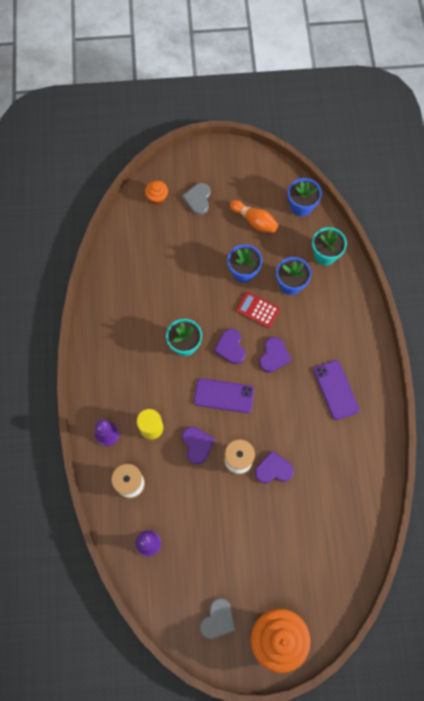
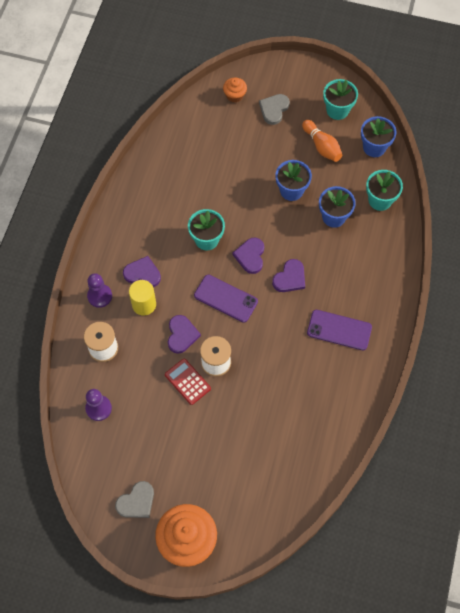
camera: 20 degrees right, 5 degrees down
(255, 182) = (337, 110): none -> turquoise flower pot
(257, 310) = (291, 230): red calculator -> red calculator (187, 382)
(273, 469) = (247, 383): purple heart -> purple heart (142, 273)
(335, 390) = (339, 330): purple phone -> purple phone turned 75 degrees counterclockwise

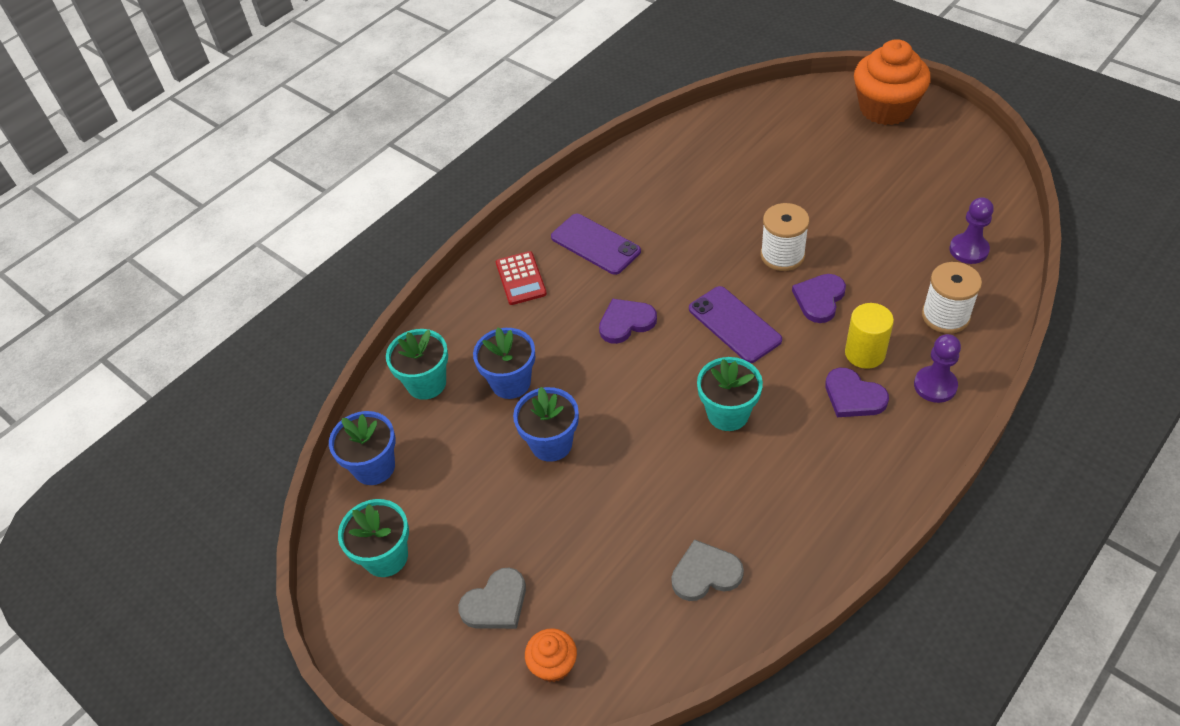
camera: 150 degrees left, 15 degrees down
(136, 502) = (939, 151): grey heart -> grey heart (705, 573)
(187, 382) = (831, 245): red calculator -> red calculator (521, 278)
(250, 256) = (669, 368): purple heart -> none
(322, 146) = (456, 500): orange bowling pin -> none

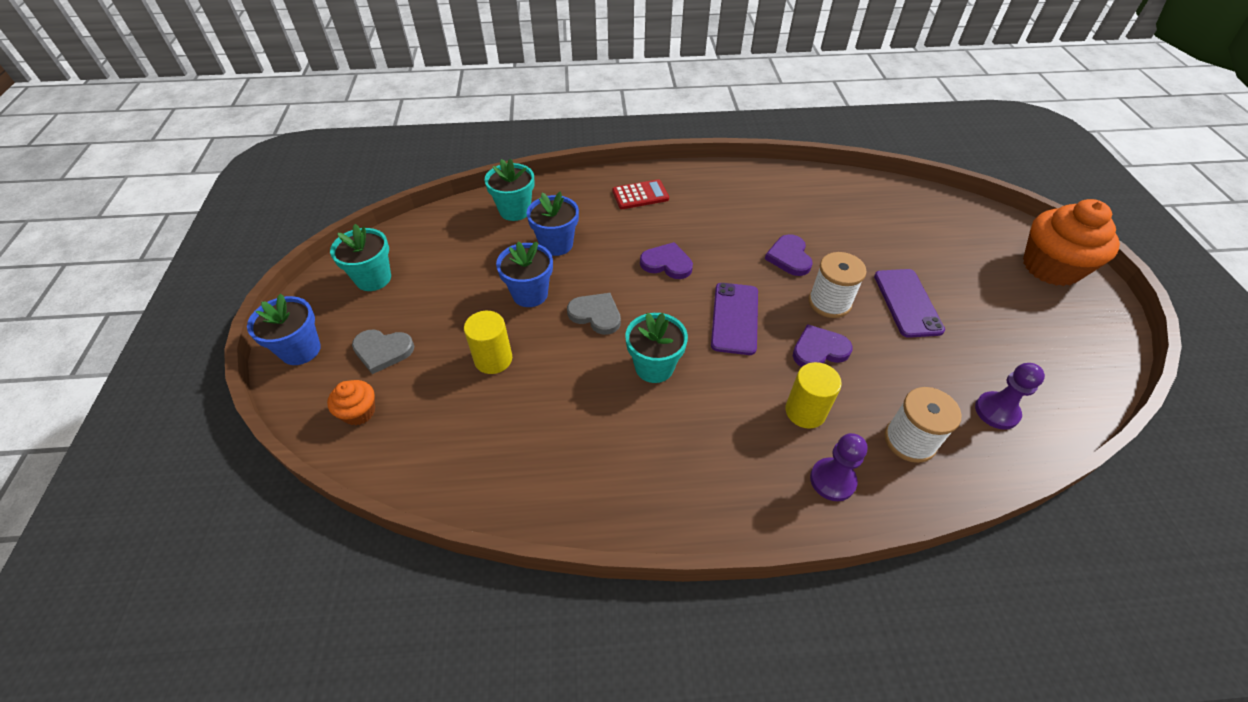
camera: 40 degrees right, 0 degrees up
(374, 467) = (432, 231): blue flower pot -> blue flower pot (300, 350)
(521, 278) = (640, 195): red calculator -> red calculator turned 135 degrees counterclockwise
(595, 244) = (710, 207): purple phone -> purple phone (907, 303)
(599, 521) = (493, 359): none -> yellow cylinder
(705, 573) = (505, 447): grey heart -> grey heart (596, 315)
(853, 396) = (756, 432): purple heart -> purple heart (789, 257)

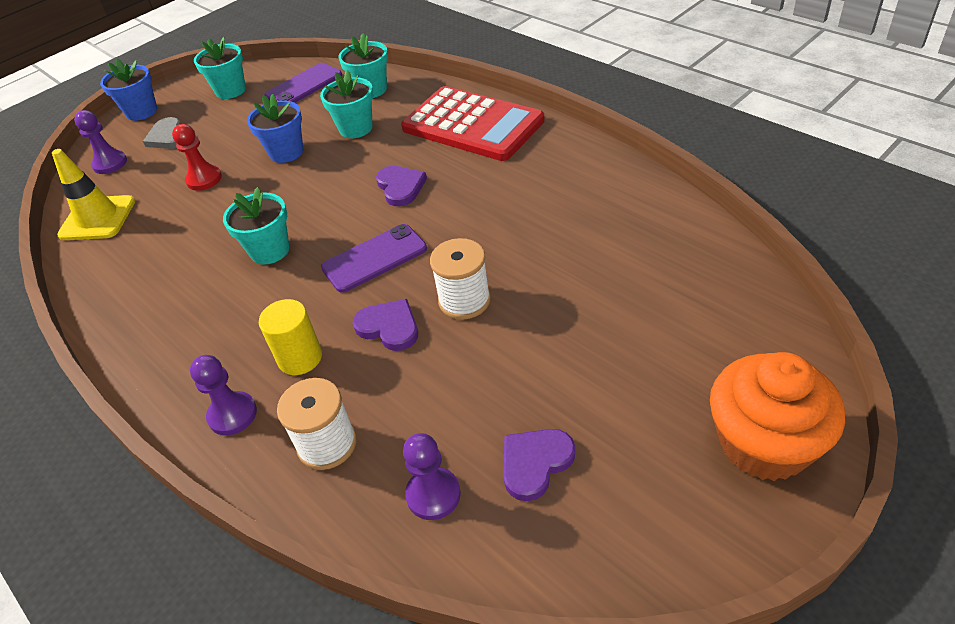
camera: 55 degrees right, 5 degrees down
(359, 412) = (110, 163): orange cupcake -> purple pawn
(445, 460) = (97, 218): none -> yellow traffic cone
(493, 359) = (204, 179): yellow cylinder -> red pawn
(556, 244) = (356, 128): blue flower pot -> turquoise flower pot
(596, 315) = (297, 191): grey heart -> none
(640, 195) = (473, 125): red calculator -> red calculator, size x2.18
(789, 257) = (499, 244): purple heart -> purple heart (535, 463)
(907, 303) = (531, 352): purple phone -> purple phone (304, 86)

